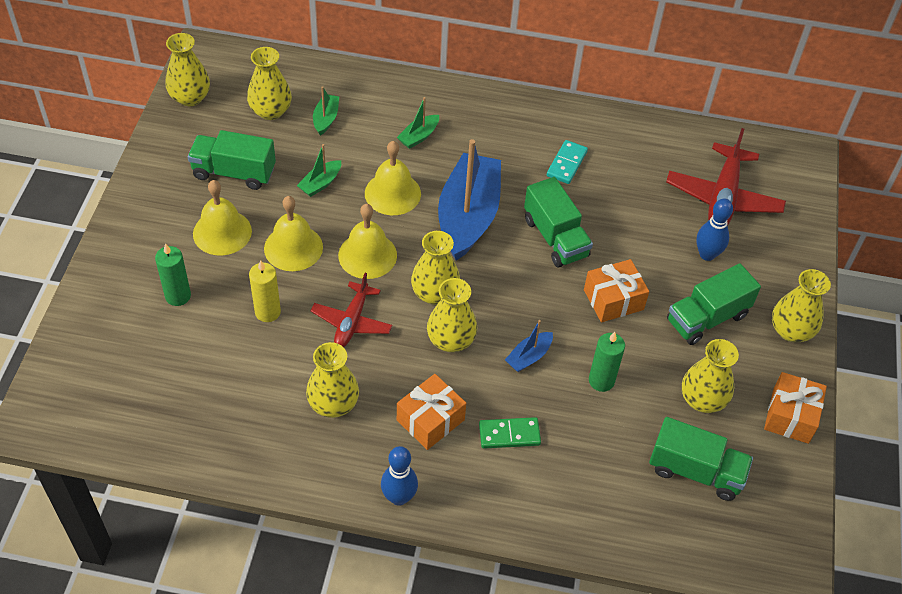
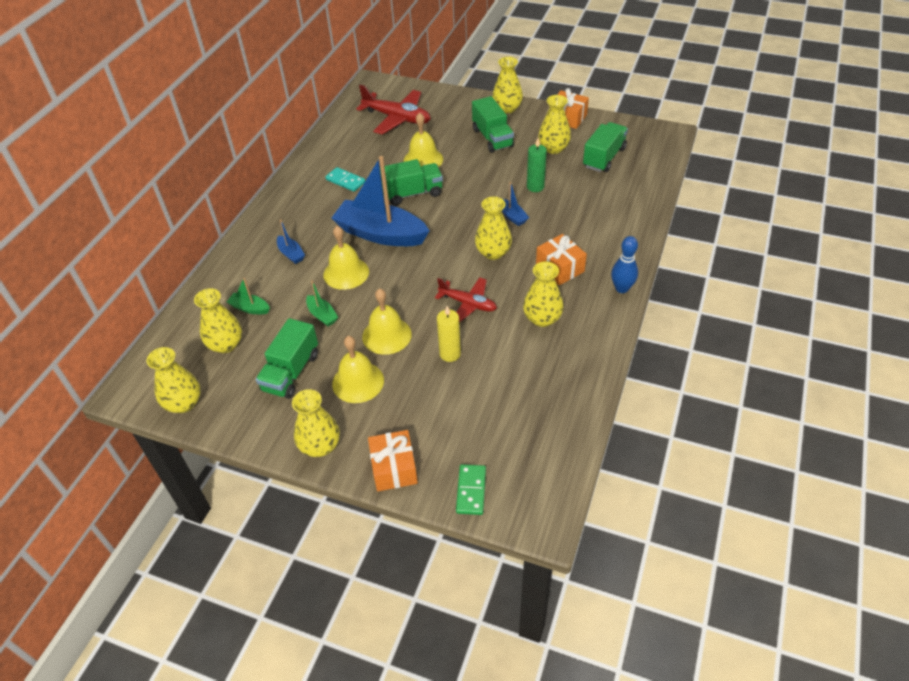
camera: 75 degrees left, 5 degrees down
(178, 296) = (422, 414): green candle -> none
(367, 255) = (405, 291): yellow bell -> yellow bell (423, 159)
(418, 136) = (291, 254): green boat -> blue boat
(435, 293) = (450, 257): yellow vase -> yellow vase (320, 446)
(509, 434) = (574, 231): green domino -> green domino (471, 491)
(613, 300) = (471, 174): orange gift -> orange gift (394, 468)
(707, 254) = (442, 131): blue bowling pin -> none

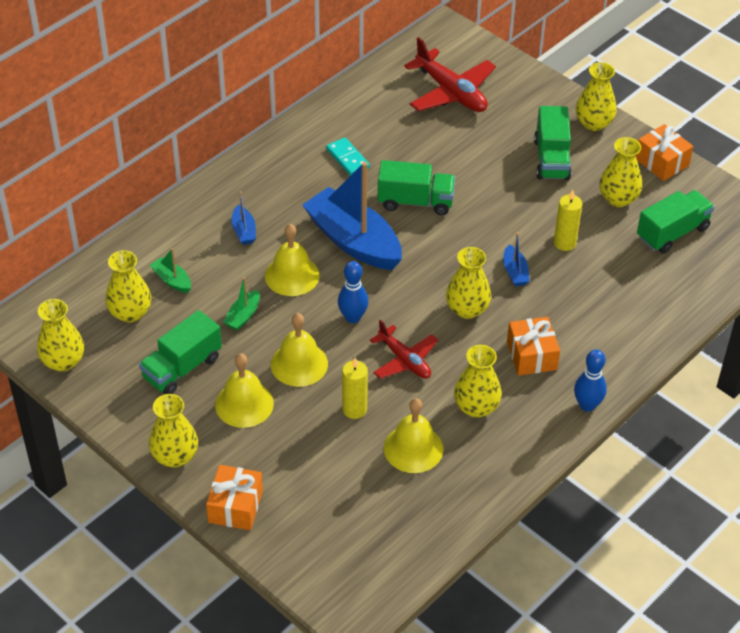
camera: 20 degrees right, 0 degrees up
(322, 315) = (243, 316): green boat -> green boat turned 45 degrees clockwise
(410, 287) = (352, 317): none -> blue bowling pin
(423, 159) = (452, 160): yellow bell -> yellow bell (413, 448)
(471, 491) = (299, 558): green domino -> none
(535, 187) = (564, 243): green candle -> yellow candle

